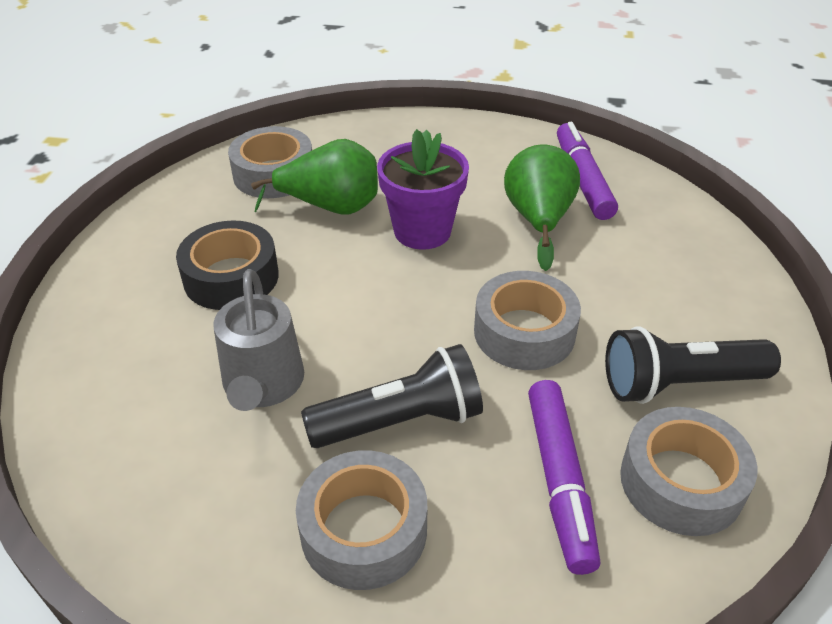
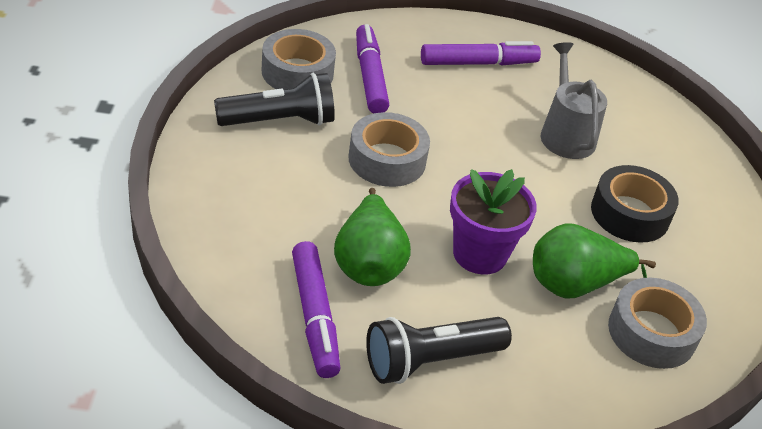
camera: 170 degrees right, 0 degrees up
(364, 530) = (478, 63): grey tape -> purple marker
(400, 421) = (469, 109): black flashlight -> black flashlight (430, 360)

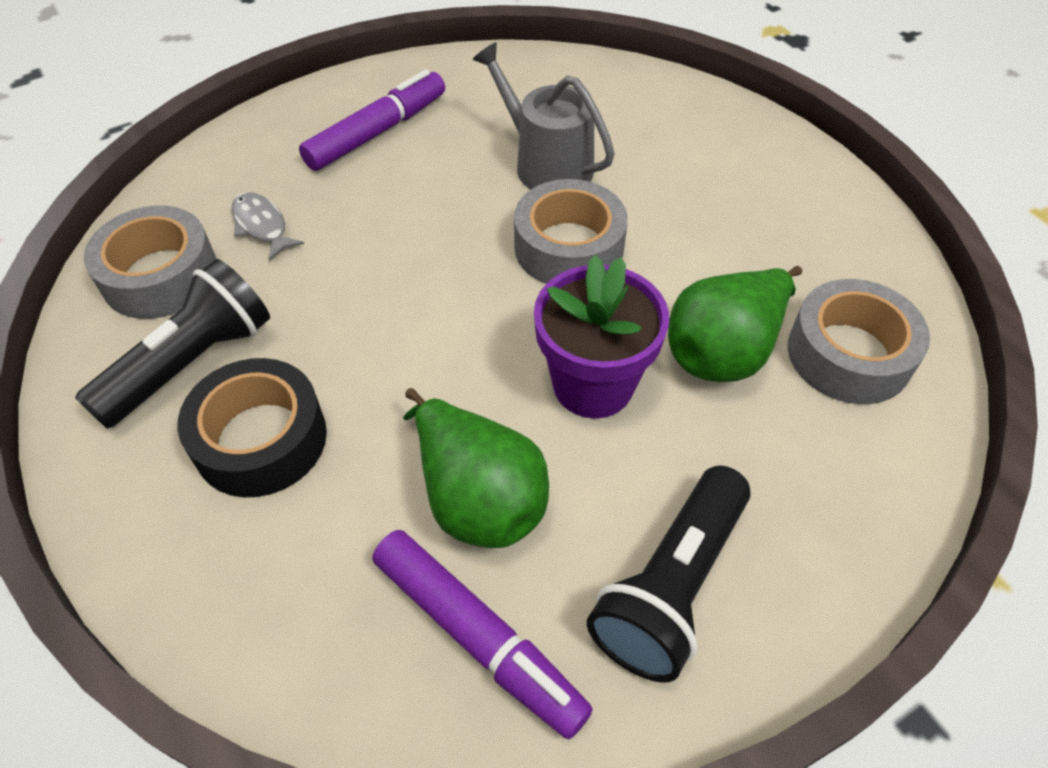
camera: 30 degrees left, 10 degrees up
(370, 77) = (262, 226): purple marker -> grey fish
(387, 160) = (377, 328): grey tape -> grey tape (568, 247)
(630, 213) = (695, 220): black tape -> black tape (261, 439)

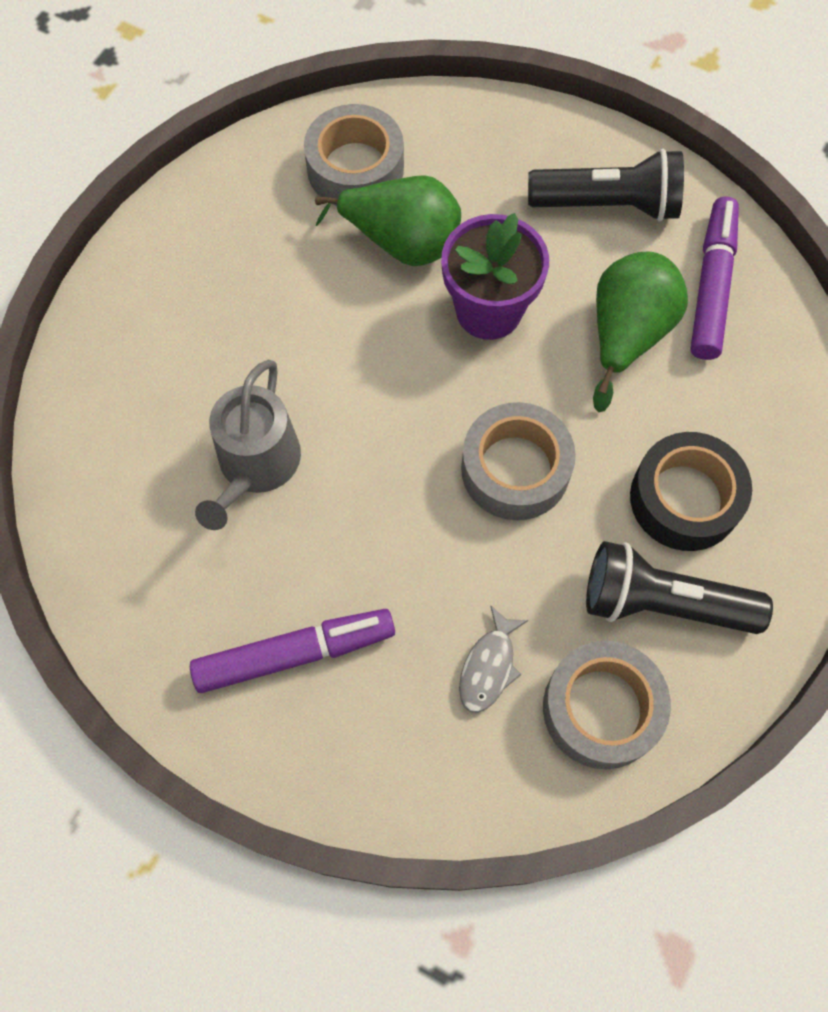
camera: 120 degrees left, 15 degrees up
(377, 132) = (295, 654): purple marker -> purple marker turned 150 degrees clockwise
(568, 247) = (356, 393): grey tape -> grey tape (515, 469)

